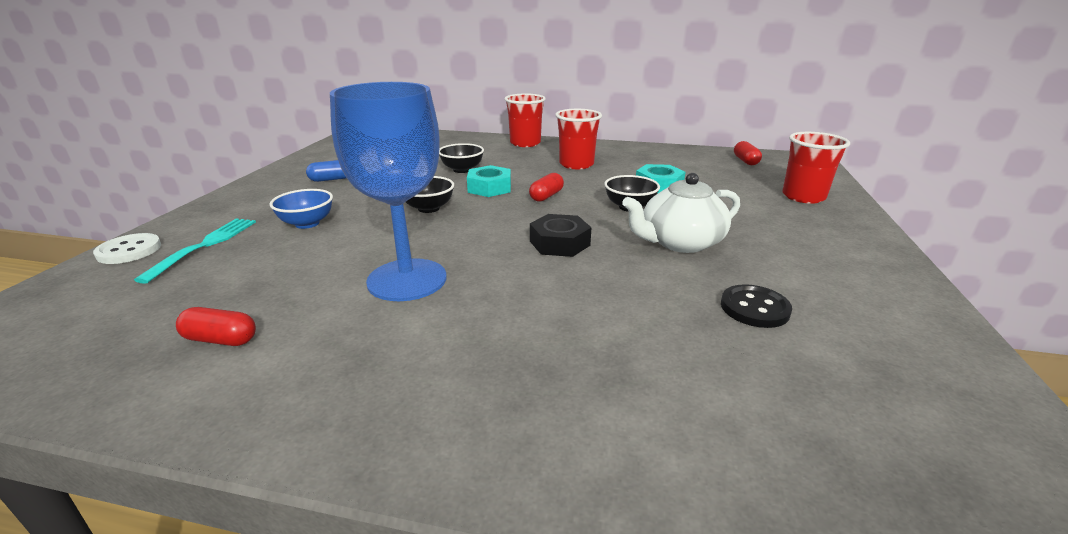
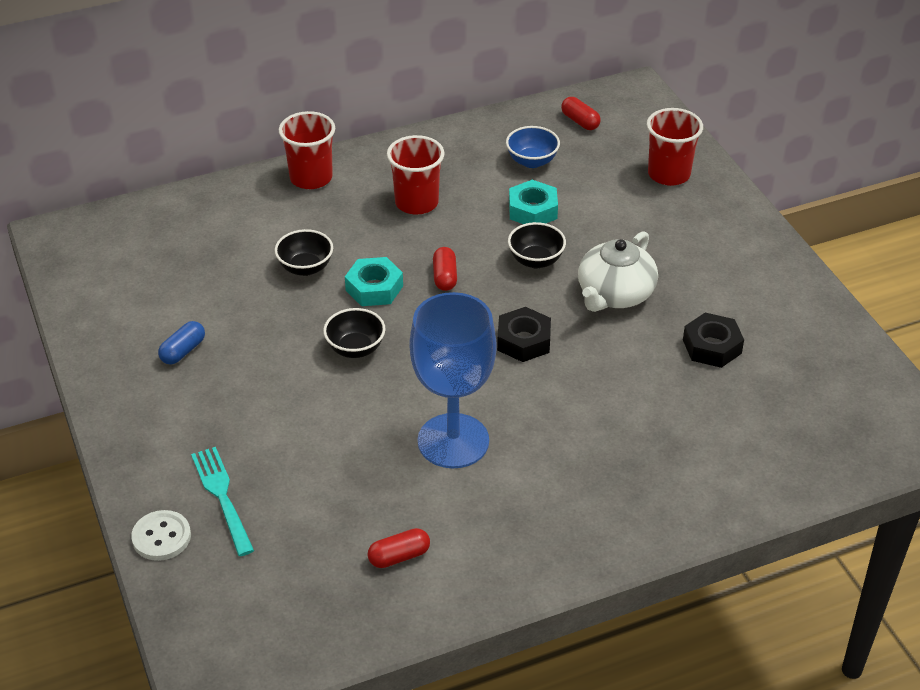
camera: 35 degrees left, 15 degrees up
(307, 223) = (270, 425): blue bowl -> blue bowl (532, 161)
(754, 308) = (712, 346): black button -> black nut

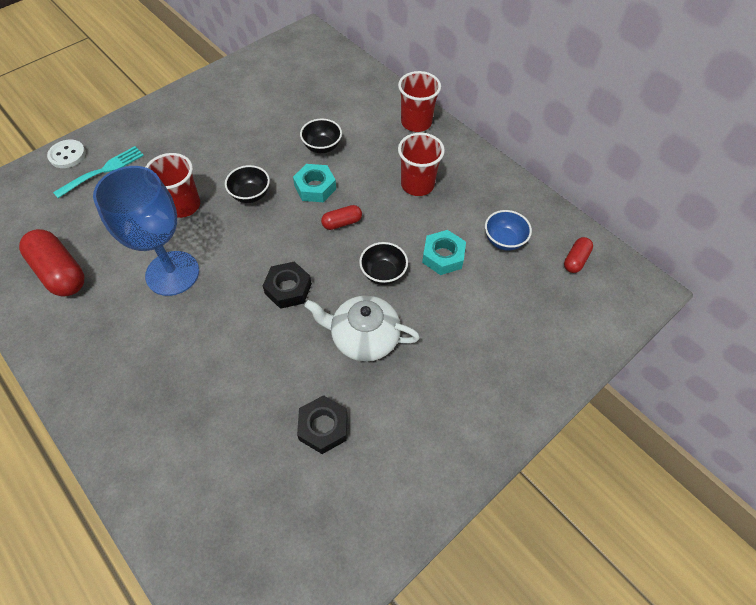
camera: 70 degrees right, 15 degrees up
(183, 351) = (224, 115): blue capsule -> none
(399, 556) = (60, 272): red capsule -> red capsule, size x1.90
(669, 174) = (541, 343): red cup -> red cup (183, 205)

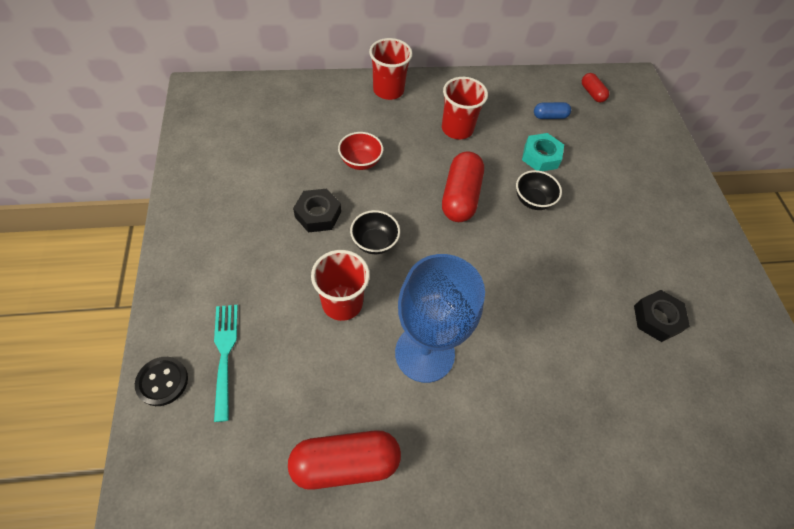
camera: 60 degrees left, 0 degrees up
(67, 155) = (162, 381): white button -> black button
(288, 289) = (506, 271): black nut -> black nut (318, 214)
(315, 187) = (405, 192): turquoise nut -> none
(322, 147) = (360, 162): black bowl -> red bowl
(342, 223) = (460, 196): red capsule -> red capsule, size x1.90
(363, 337) = (587, 247): white teapot -> none
(504, 240) = (549, 116): blue bowl -> blue capsule

